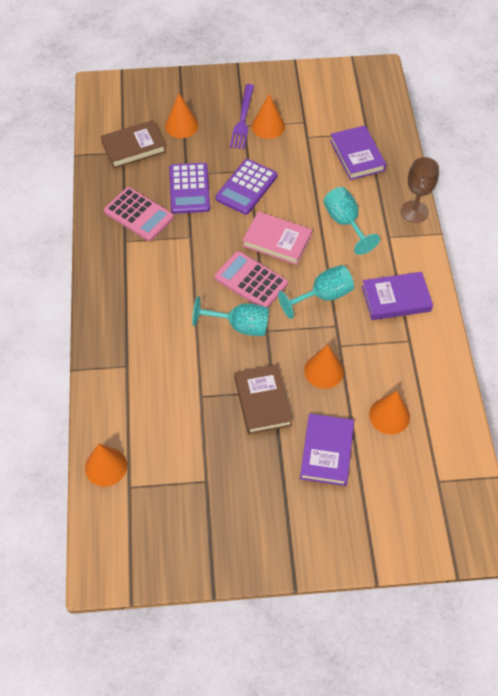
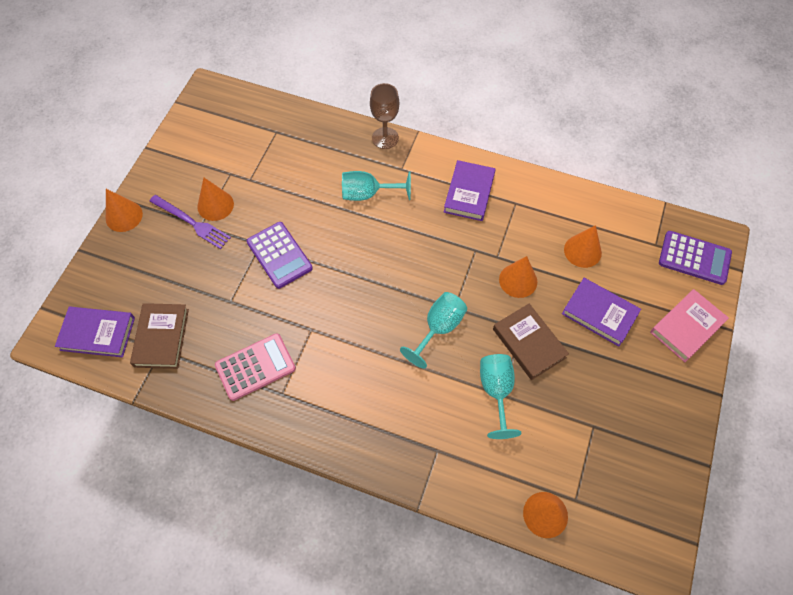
camera: 65 degrees left, 5 degrees up
(181, 125) = (162, 280): orange cone -> orange cone (124, 216)
(189, 189) = (250, 306): purple calculator -> purple calculator (694, 258)
(251, 281) = (392, 297): pink calculator -> none
(262, 401) = (529, 343): brown book -> brown book turned 45 degrees clockwise
(277, 241) = (358, 256): pink book -> pink book (687, 327)
(323, 296) = (439, 246): turquoise goblet -> turquoise goblet (496, 391)
(357, 155) = (297, 151): purple book -> purple book (97, 334)

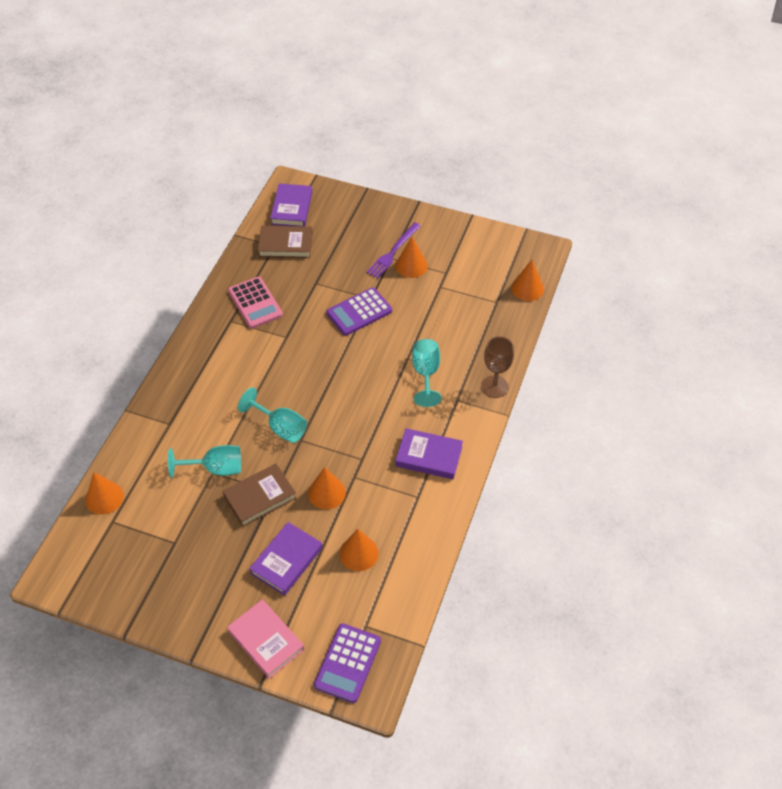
camera: 90 degrees right, 10 degrees down
(124, 216) = (399, 209): orange cone -> orange cone (527, 288)

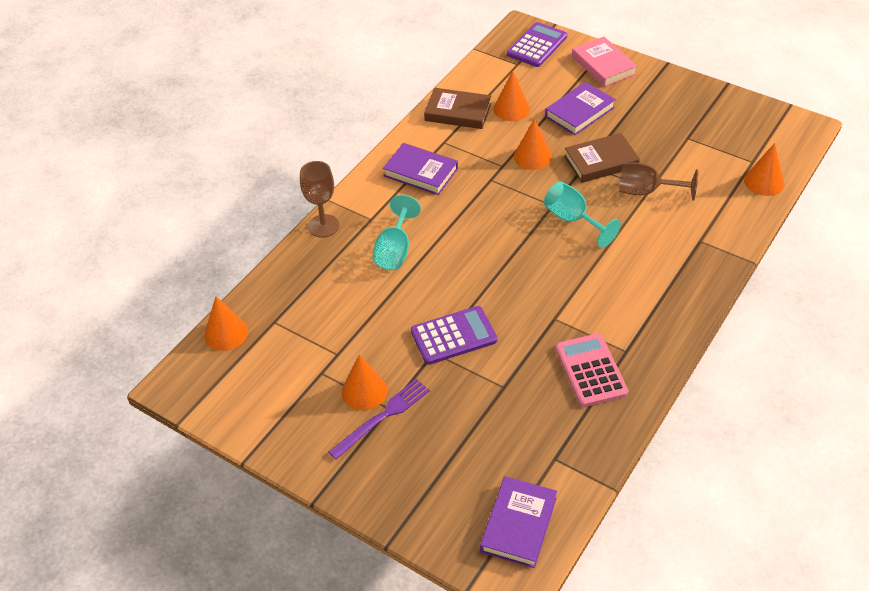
camera: 165 degrees left, 5 degrees down
(216, 468) = (646, 191): turquoise goblet -> brown goblet
(285, 245) = (537, 457): brown book -> brown book (458, 112)

